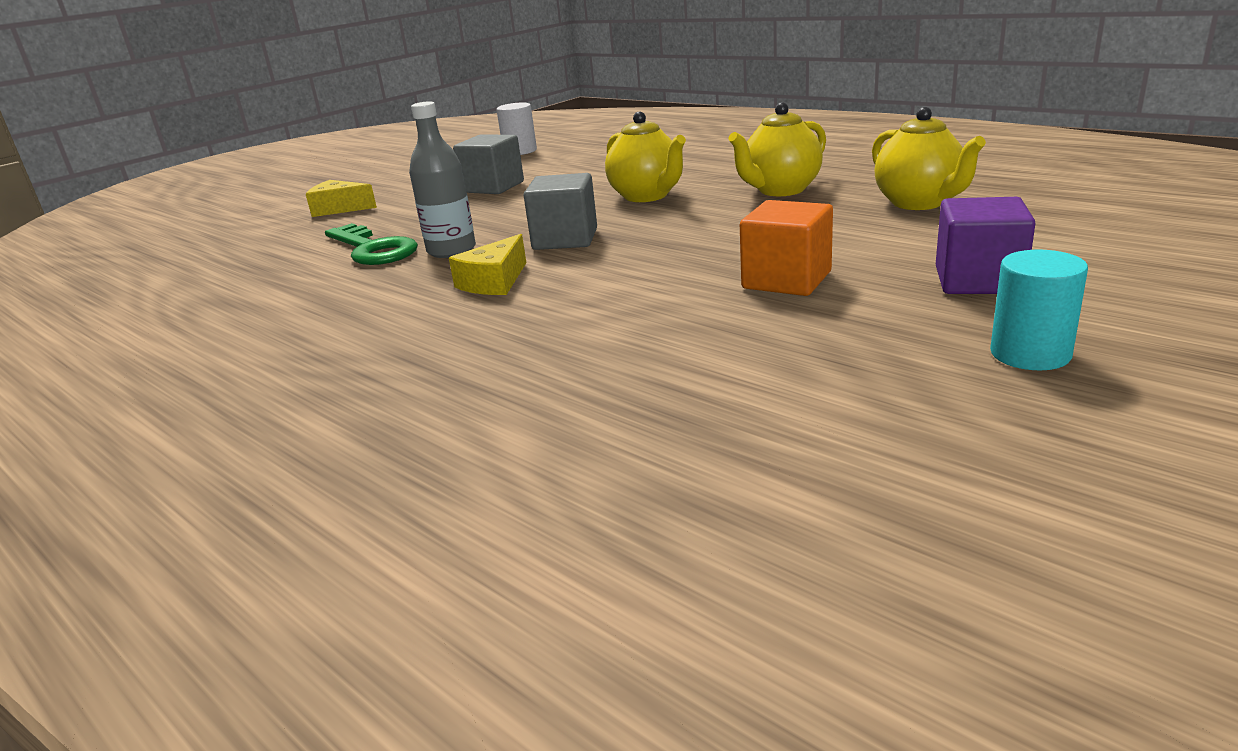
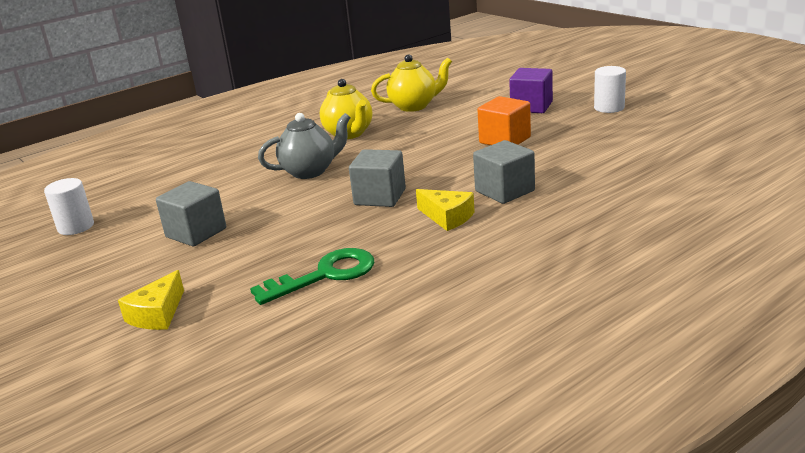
camera: 80 degrees left, 0 degrees up
(451, 250) = (363, 238): grey bottle -> none
(573, 304) = (504, 191): none -> grey cube
(647, 196) = (310, 171): yellow teapot -> grey teapot
(1030, 354) = (609, 108): turquoise cylinder -> white cylinder

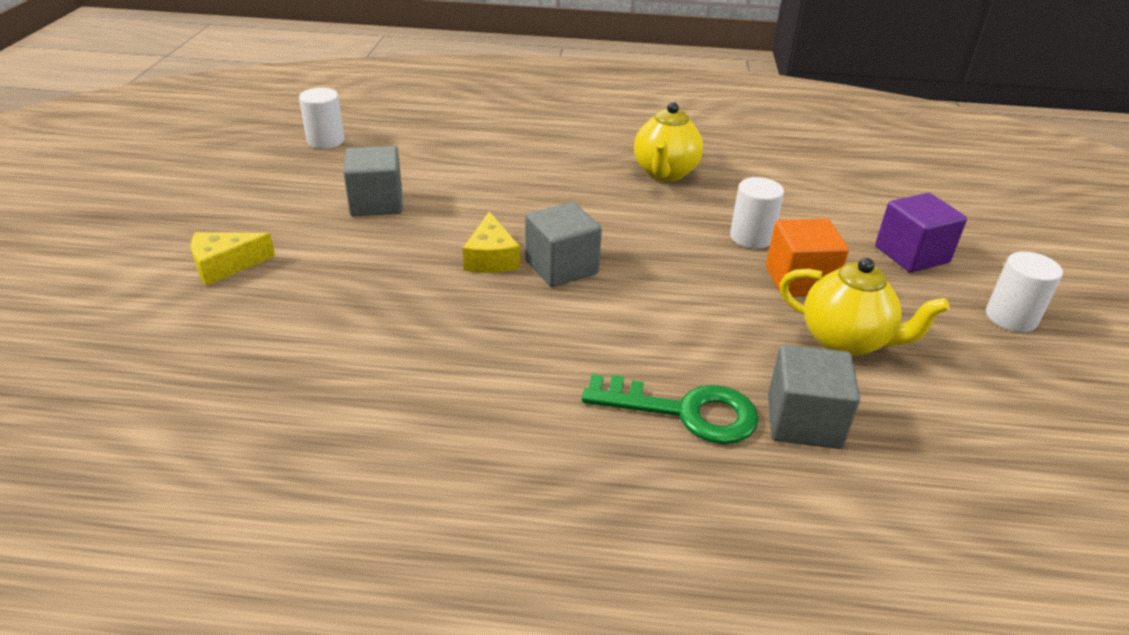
camera: 40 degrees right, 10 degrees up
(310, 171) = (559, 196): grey teapot -> none
(325, 275) = (374, 321): green key -> green key (684, 411)
(414, 106) = (784, 176): yellow teapot -> yellow teapot (846, 341)
(447, 217) = (573, 337): yellow cheese -> yellow cheese (491, 258)
(449, 136) = (751, 237): none -> white cylinder
(504, 191) = (681, 347): grey cube -> grey cube (803, 421)

